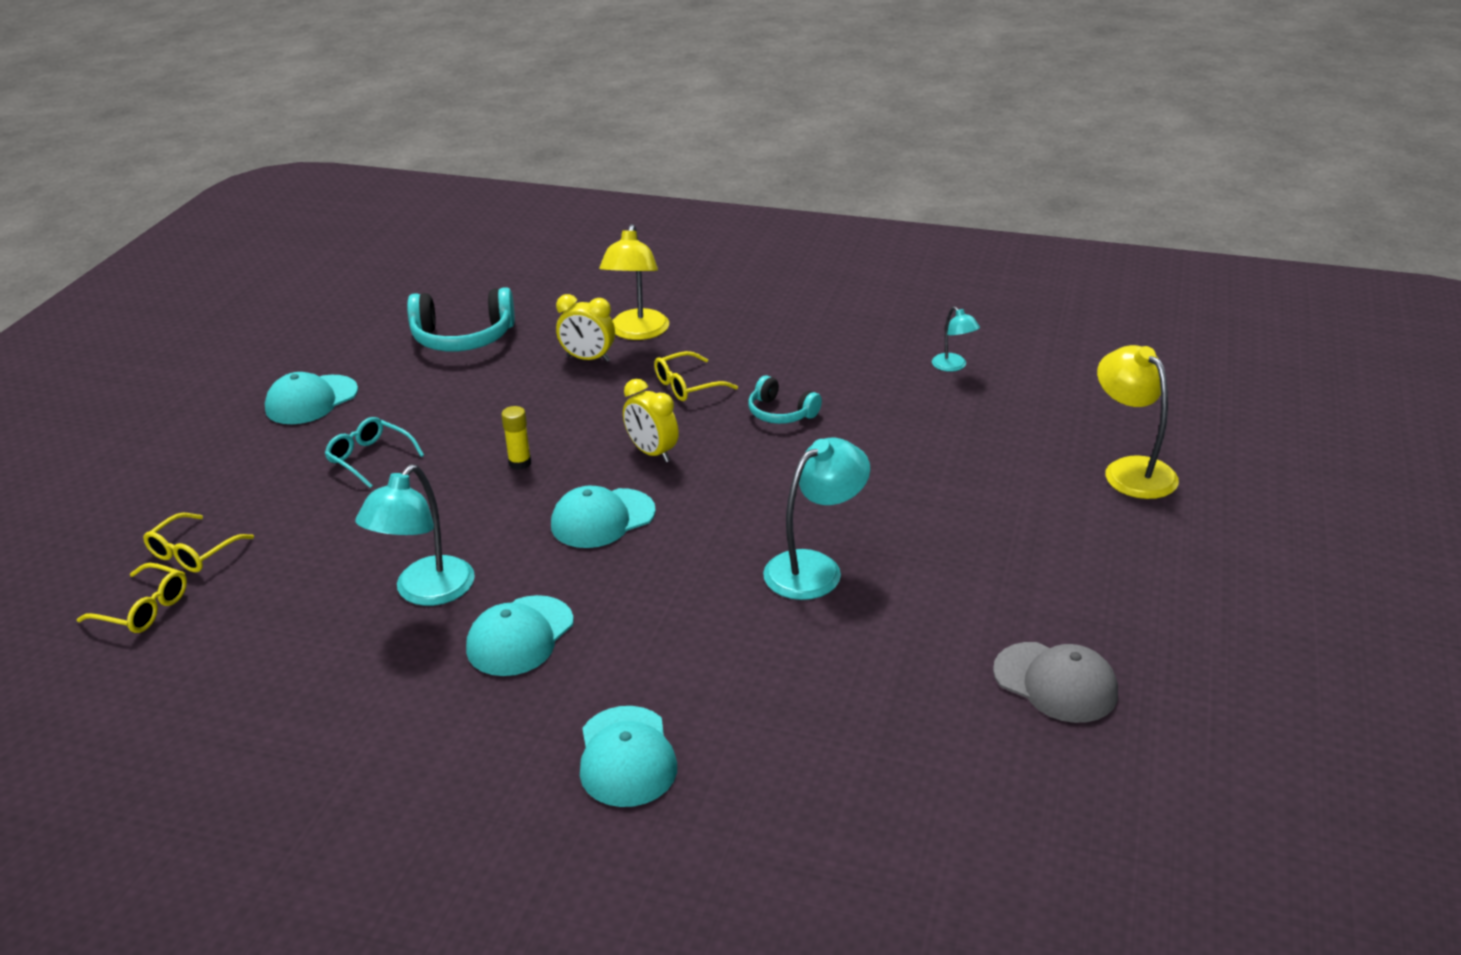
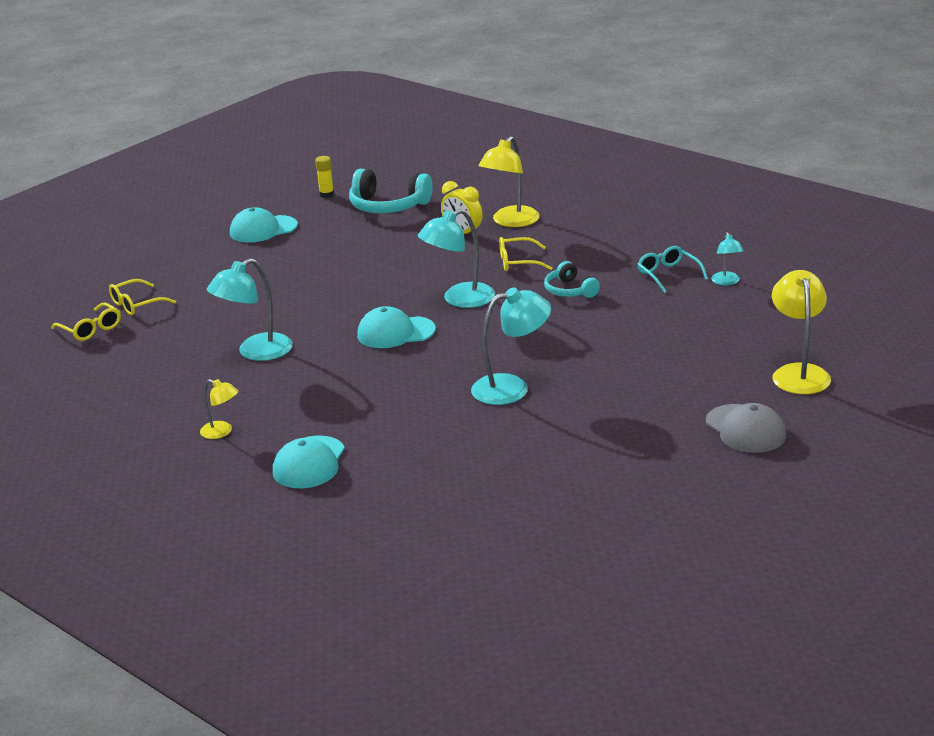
camera: 25 degrees right, 5 degrees down
(370, 458) = (275, 270): turquoise glasses -> turquoise glasses (668, 275)
(461, 737) = (222, 432): none -> yellow lamp
(520, 463) = (367, 290): yellow glue stick -> yellow glue stick (326, 195)
(520, 636) = (294, 387): turquoise cap -> none
(652, 453) = (459, 299): yellow clock -> turquoise lamp
(1055, 682) = (616, 485): grey cap -> grey cap (745, 429)

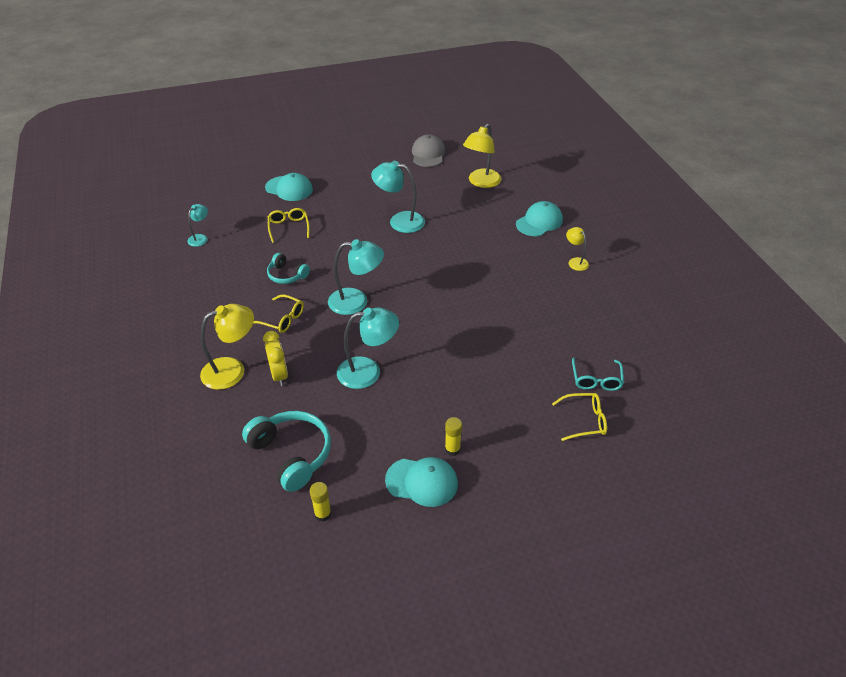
camera: 150 degrees left, 15 degrees up
(90, 329) = (632, 406): yellow glasses -> yellow glasses (289, 228)
(252, 250) = (452, 449): none -> yellow glue stick
(256, 352) = (521, 317): turquoise lamp -> turquoise lamp (368, 371)
(395, 332) = (422, 291): turquoise cap -> turquoise cap (289, 189)
(570, 291) = (287, 275): turquoise headphones -> turquoise headphones turned 120 degrees clockwise
(668, 275) = (219, 259): turquoise glasses -> turquoise glasses (596, 380)
(745, 429) = (328, 155): grey cap -> grey cap (428, 154)
(799, 373) = (263, 170): yellow lamp -> yellow lamp (481, 182)

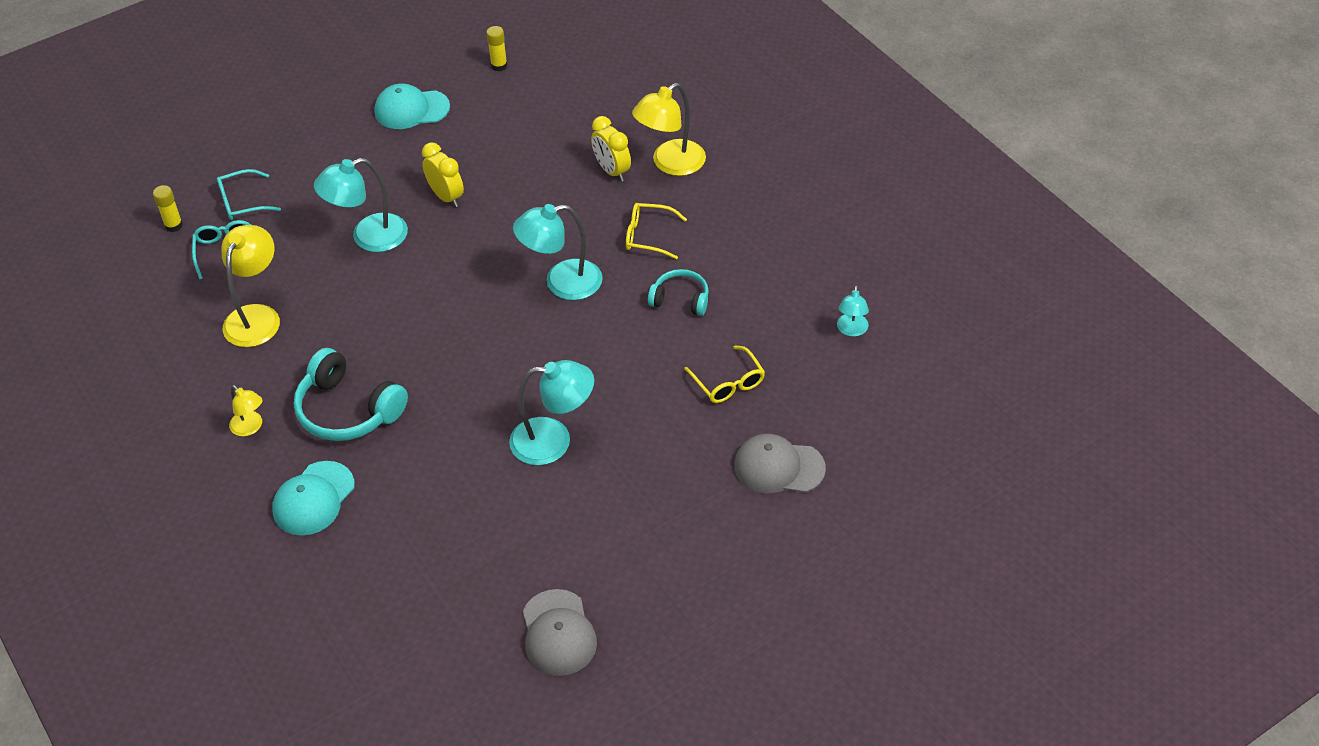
camera: 165 degrees right, 5 degrees up
(289, 189) = (778, 467): turquoise cap -> grey cap
(291, 454) = (554, 102): turquoise headphones -> turquoise headphones (348, 410)
(368, 371) = (508, 198): turquoise lamp -> turquoise lamp (368, 237)
(415, 384) = (446, 197): none -> yellow clock
(452, 449) = (387, 143): yellow glue stick -> yellow glue stick (174, 226)
(481, 182) = (433, 574): yellow lamp -> yellow lamp (257, 316)
(584, 420) = (242, 202): yellow glasses -> turquoise glasses

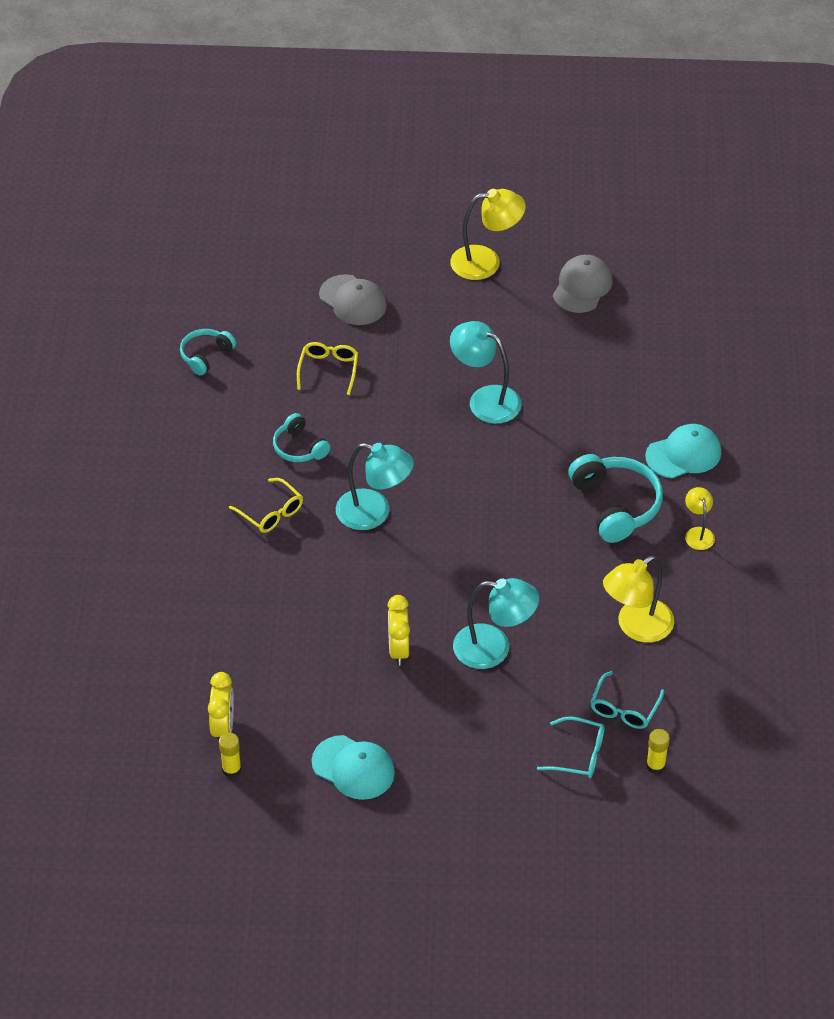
camera: 145 degrees left, 0 degrees up
(612, 171) = (241, 589): yellow clock -> yellow clock (223, 727)
(670, 164) = (188, 566): yellow lamp -> yellow lamp (486, 262)
(851, 330) = (206, 355): turquoise lamp -> turquoise headphones

